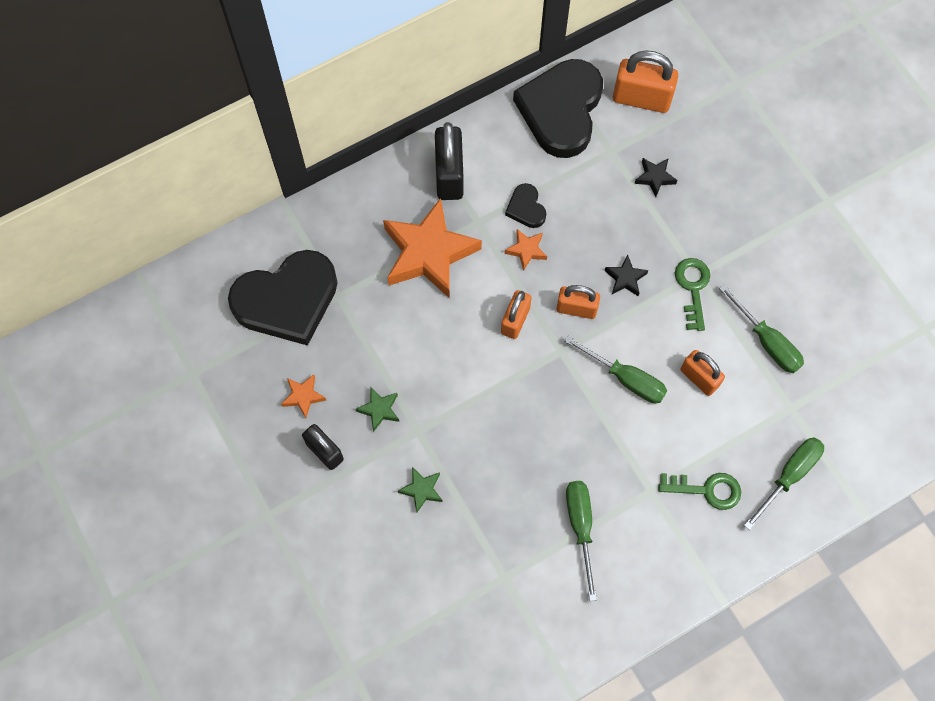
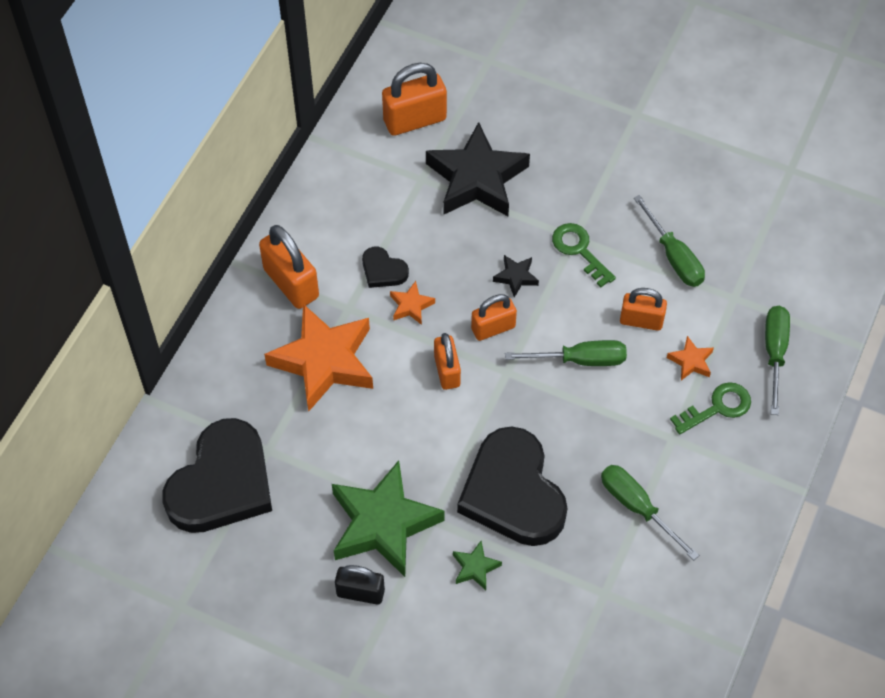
camera: 35 degrees left, 10 degrees down
(303, 396) = (303, 557): orange star -> orange star (691, 361)
(379, 410) = (383, 524): green star -> green star, size x2.35
(449, 175) = (291, 283): black padlock -> orange padlock
(561, 110) = (351, 170): black heart -> black heart (513, 492)
(655, 178) = (477, 179): black star -> black star, size x2.35
(767, 341) = (674, 256): green screwdriver -> green screwdriver turned 45 degrees clockwise

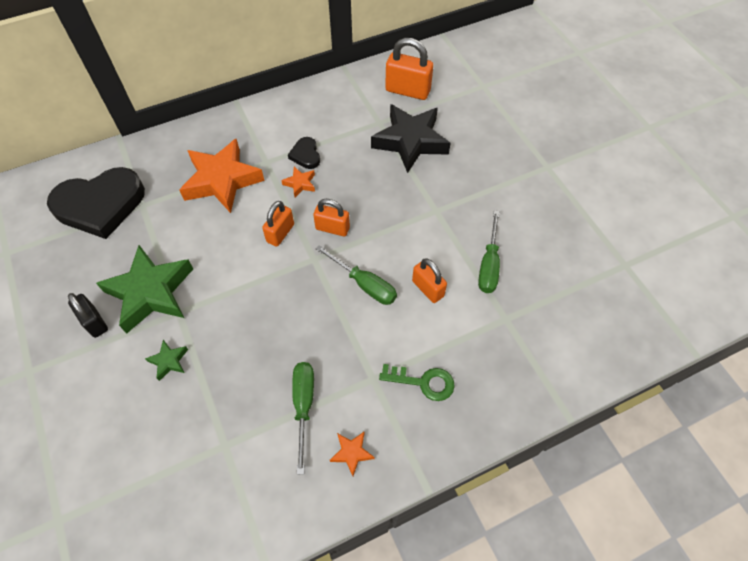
camera: 40 degrees right, 0 degrees up
(291, 283) = (251, 129): orange padlock -> none
(513, 492) = (240, 333): black heart -> none
(516, 277) = (376, 209): black star -> none
(579, 250) = (431, 220): green key -> none
(691, 361) = (435, 338): orange star -> orange star (352, 453)
(774, 353) = (499, 376): green screwdriver -> none

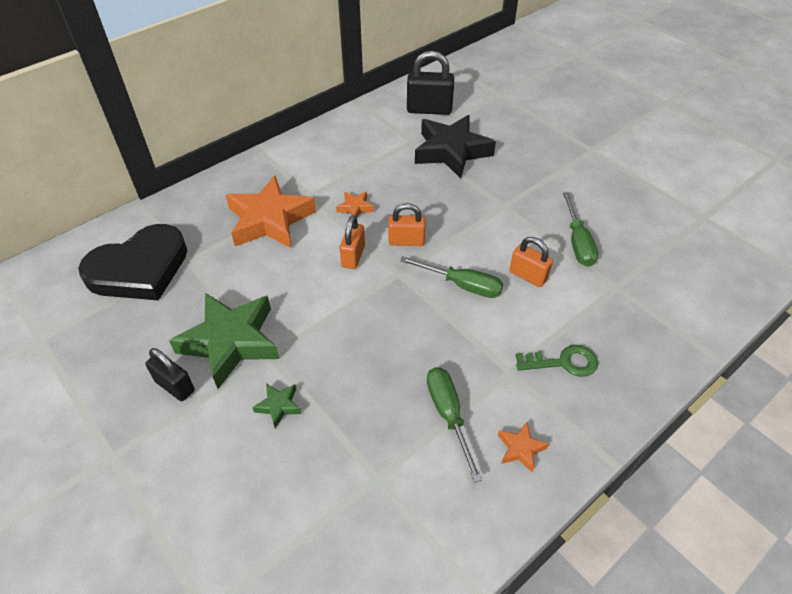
camera: 15 degrees left, 10 degrees down
(306, 155) = (350, 181): black heart -> none
(407, 91) = (429, 109): orange padlock -> black padlock

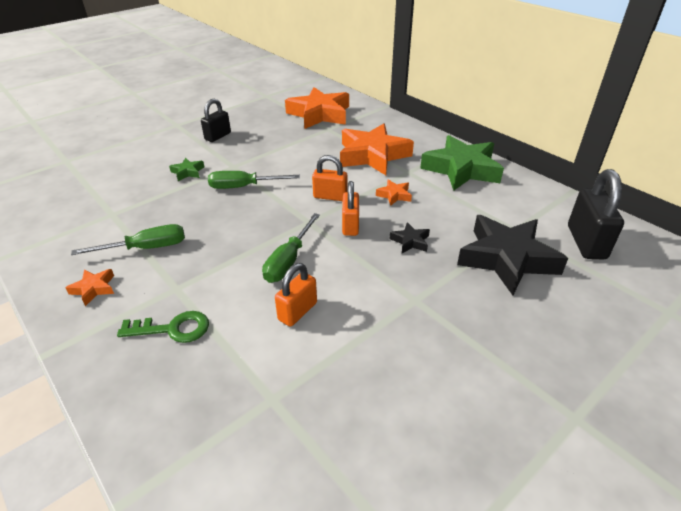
camera: 90 degrees right, 10 degrees down
(139, 269) = (319, 114): black heart -> orange star
(230, 342) = (248, 150): green star -> green star (461, 169)
(430, 202) = (410, 241): none -> black star
(563, 362) = (172, 329): green key -> green key turned 90 degrees counterclockwise
(577, 242) = (353, 366): green screwdriver -> green screwdriver (243, 187)

